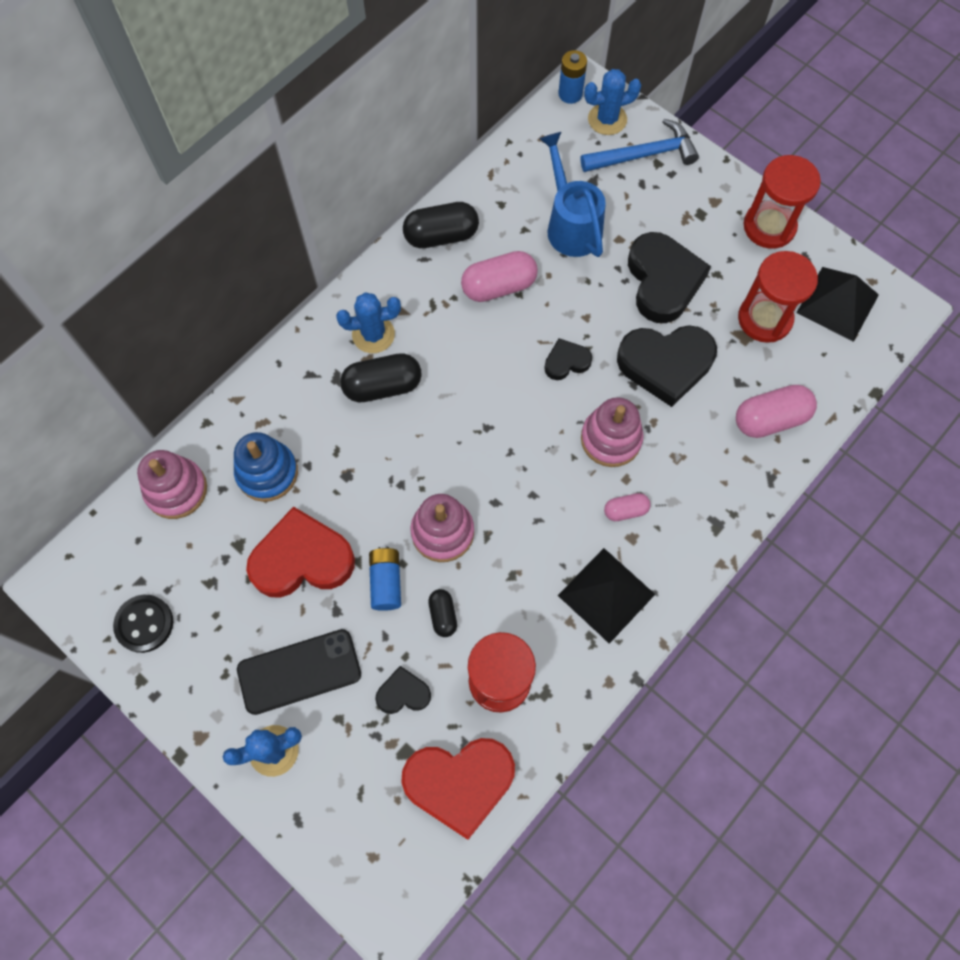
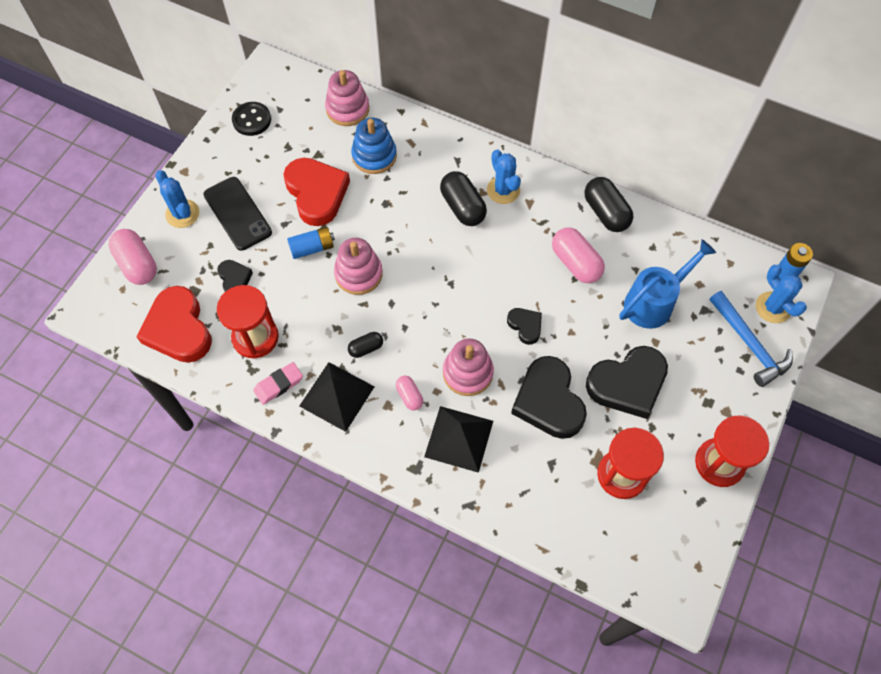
camera: 75 degrees right, 5 degrees down
(443, 615) = (296, 289): black capsule -> black capsule (366, 348)
(574, 663) = (278, 385): none -> pink eraser
(770, 419) = (525, 495): pink capsule -> pink capsule (137, 264)
(837, 303) = (661, 537): black pyramid -> black pyramid (458, 438)

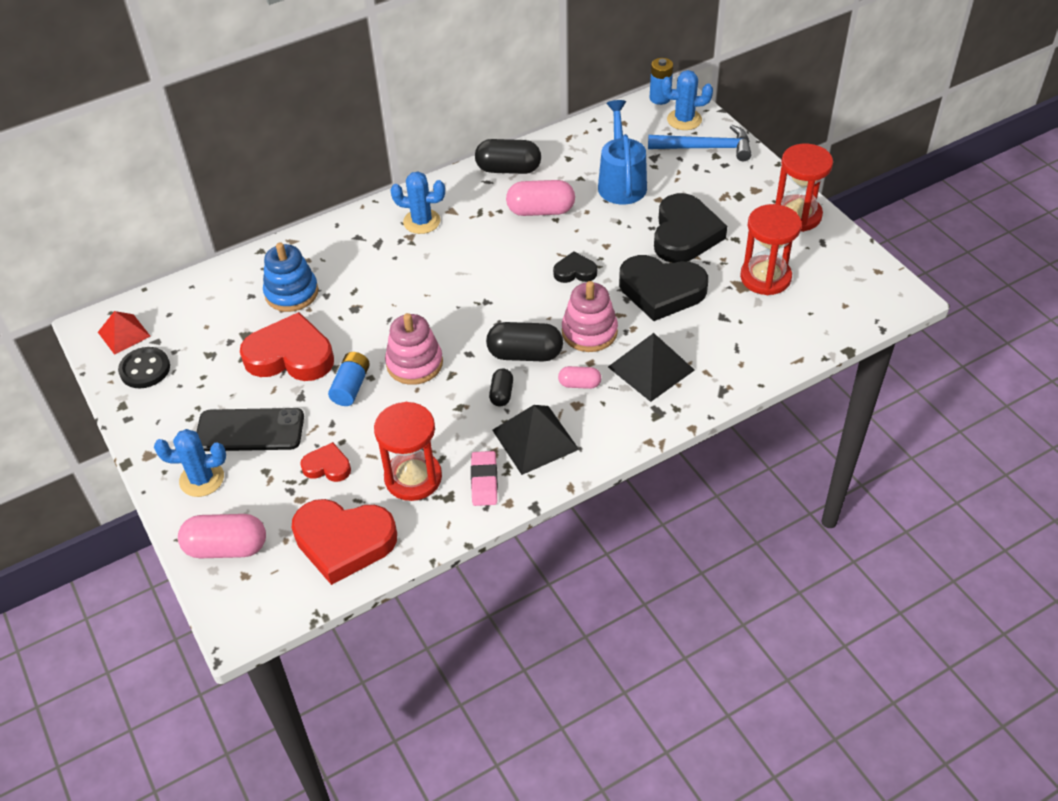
camera: 55 degrees left, 15 degrees down
(234, 279) = (327, 466): black heart -> red heart
(274, 87) = (124, 334): none -> red pyramid
(347, 109) = (215, 288): pink stacking toy -> none
(462, 207) = (412, 256): black capsule -> black capsule (525, 354)

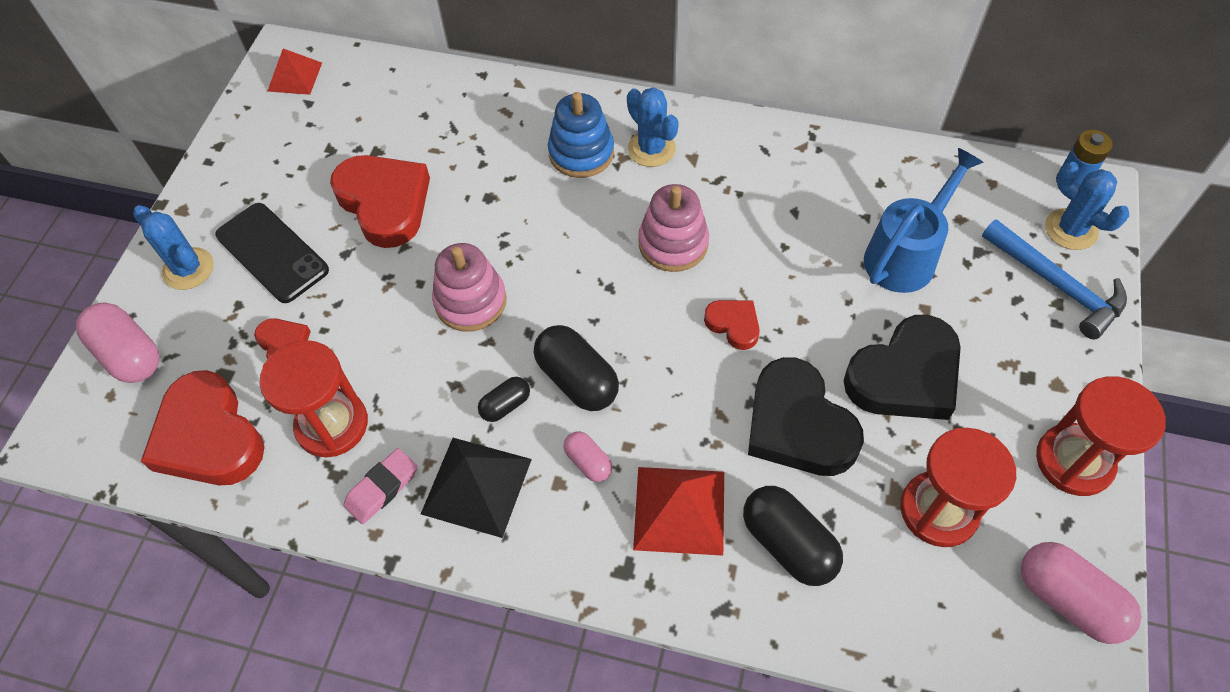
camera: 45 degrees right, 10 degrees up
(145, 369) = (270, 124): black button -> none
(291, 293) = (457, 138): blue stacking toy -> blue stacking toy (581, 153)
(351, 386) = (393, 279): blue battery -> none
(508, 169) = (802, 151): black capsule -> black capsule (788, 544)
(541, 211) = (780, 225): pink capsule -> pink capsule (1068, 599)
(575, 271) = (733, 325): black heart -> red heart
(589, 332) = (667, 409): pink stacking toy -> pink stacking toy (673, 243)
(651, 368) = (679, 510): black pyramid -> red pyramid

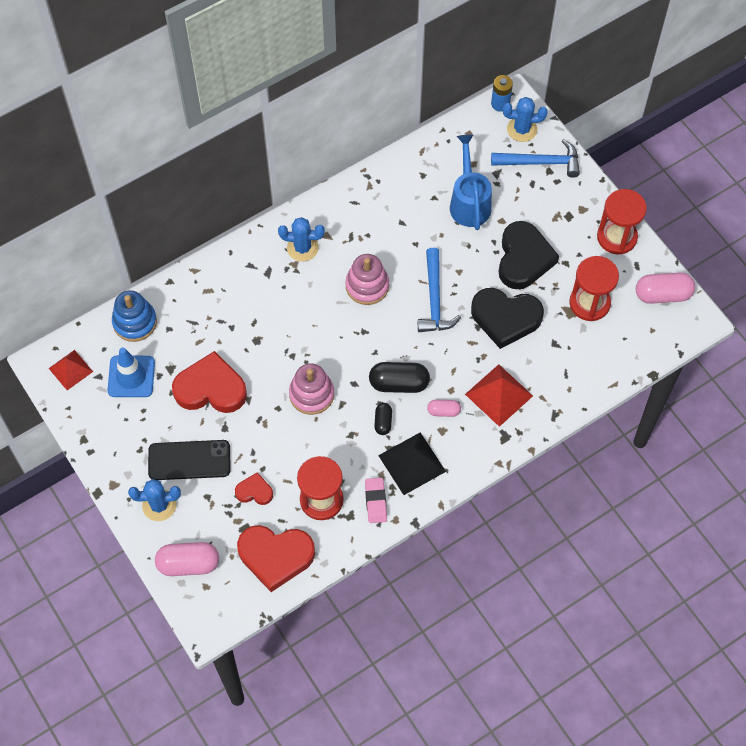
camera: 50 degrees left, 5 degrees up
(333, 127) = (131, 376): none -> blue traffic cone
(581, 153) = (272, 279): blue stacking toy -> blue stacking toy (135, 322)
(733, 325) = (434, 299): red heart -> blue hammer
(788, 544) = (551, 368): black capsule -> none

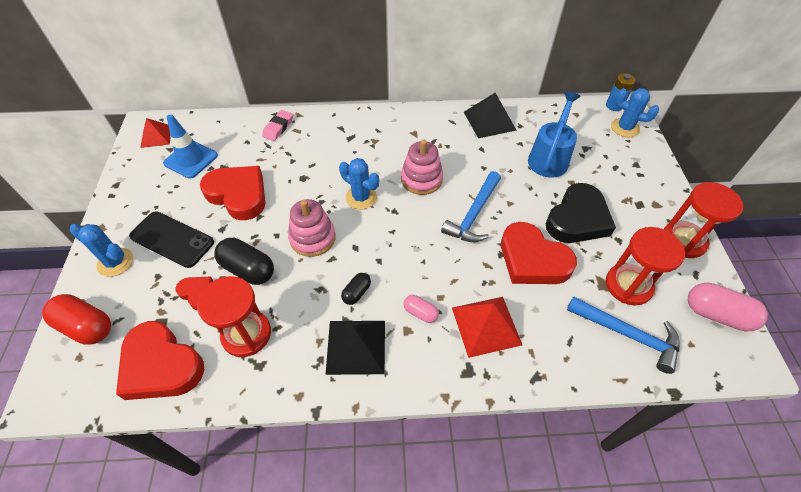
camera: 30 degrees right, 10 degrees down
(135, 322) = (228, 127): blue stacking toy -> none
(188, 564) = (86, 326): pink capsule -> red capsule
(302, 248) = (389, 133): blue cactus -> blue cactus (361, 197)
(376, 501) = (294, 365): pink eraser -> pink eraser (278, 128)
(390, 183) = (489, 121): none -> black pyramid
(399, 383) = (395, 267): black capsule -> black capsule (248, 269)
(505, 318) = (532, 259): black heart -> red heart
(541, 162) = (631, 156): blue hammer -> blue hammer (628, 335)

